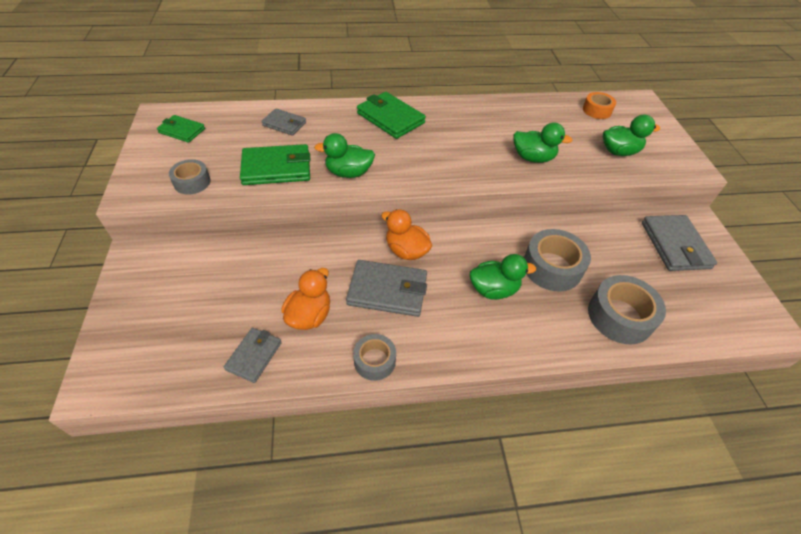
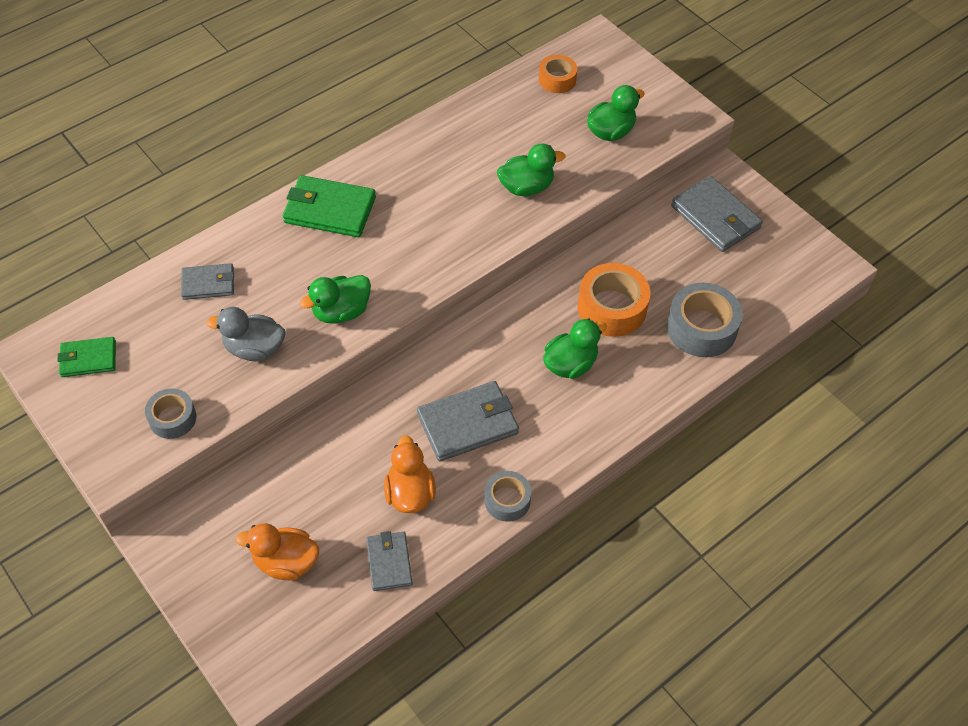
camera: 30 degrees left, 5 degrees up
(277, 168) = (254, 349): green wallet -> grey duck
(406, 251) = (455, 369): orange duck -> orange duck (286, 562)
(552, 267) = (612, 308): grey tape -> orange tape

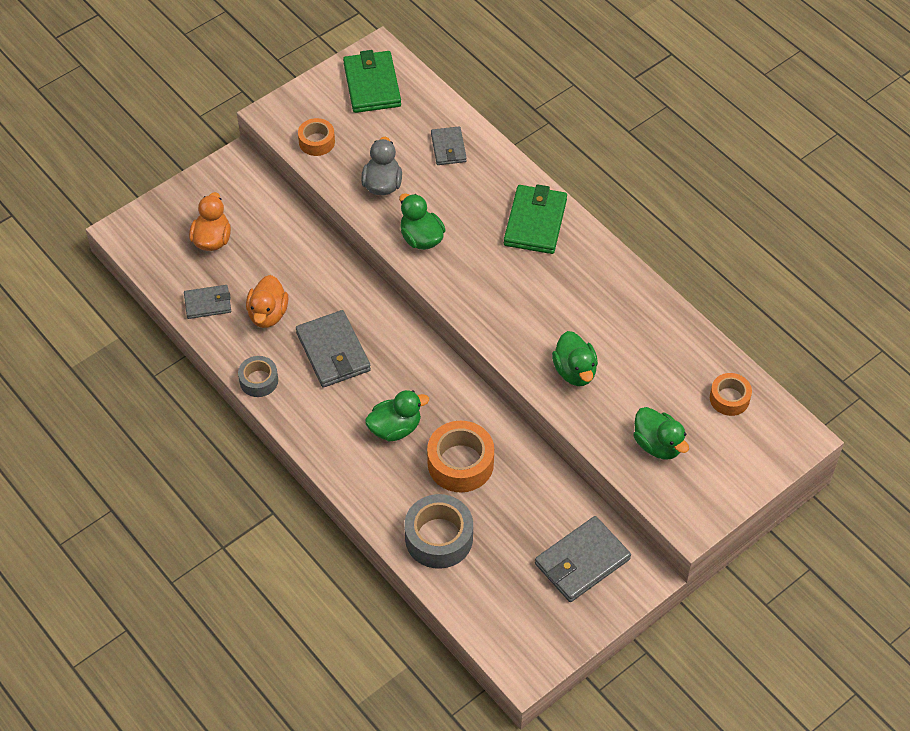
camera: 90 degrees right, 0 degrees up
(88, 359) = (372, 85): green wallet -> green wallet, size x1.65
(172, 418) = (317, 142): grey tape -> orange tape
(410, 493) = (268, 314): orange duck -> orange duck turned 105 degrees clockwise
(570, 364) = (395, 428): green duck -> green duck turned 75 degrees counterclockwise

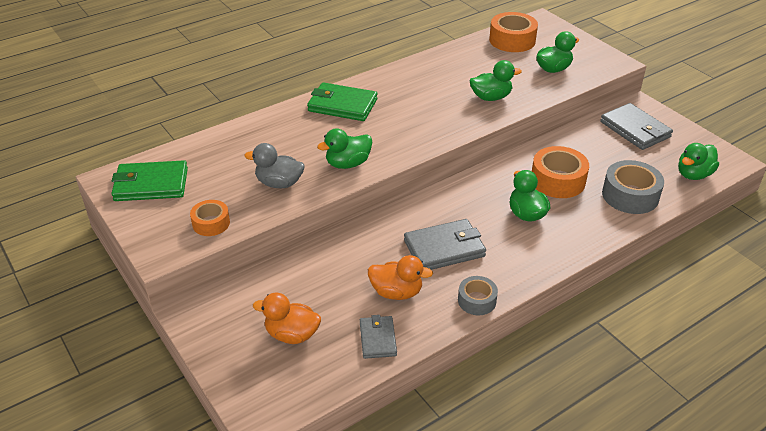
camera: 85 degrees left, 15 degrees down
(448, 148) = (248, 144): grey wallet -> none
(488, 616) = (693, 174): none -> green duck
(729, 398) = (512, 40): orange tape -> orange tape, size x1.67

